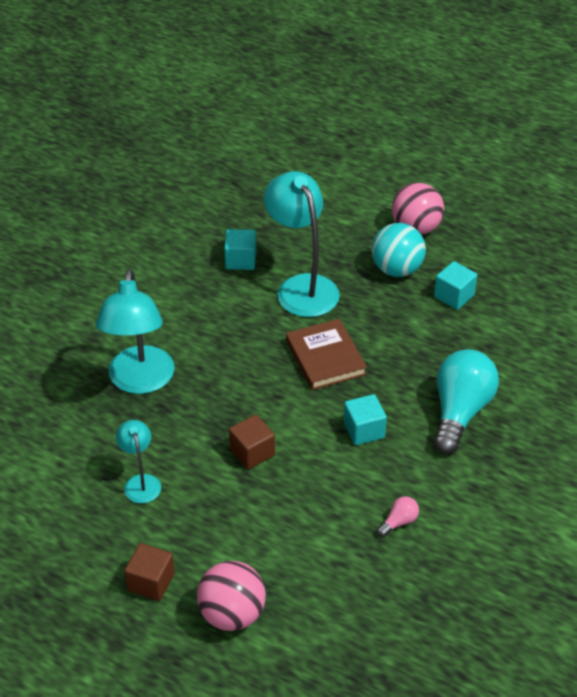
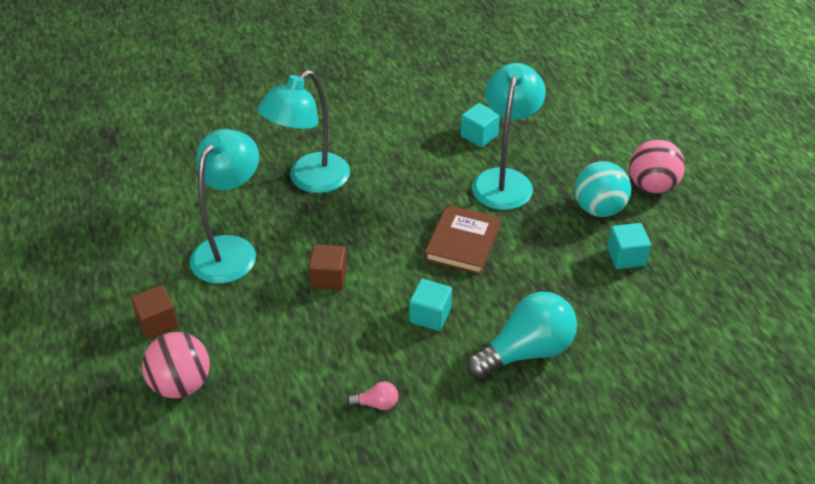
camera: 40 degrees right, 0 degrees up
(141, 482) = (231, 249): turquoise lamp -> turquoise lamp, size x1.93

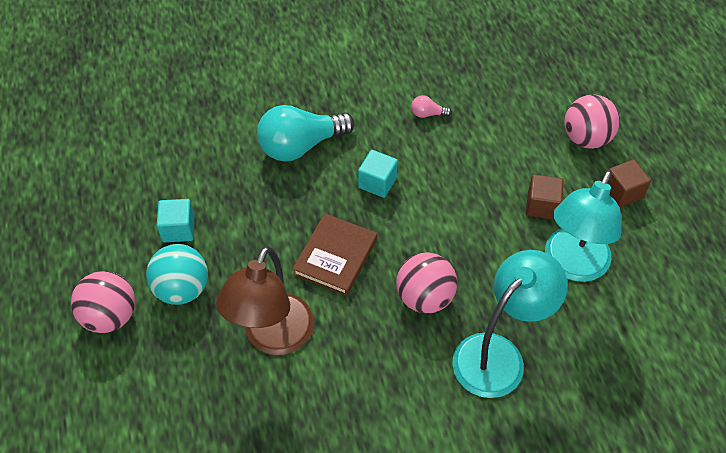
camera: 175 degrees left, 10 degrees up
(328, 278) = (470, 226): brown cube -> brown cube (541, 206)
(374, 216) = (424, 297): none -> pink ball
(479, 136) = (288, 415): turquoise cube -> none
(504, 180) = (273, 338): turquoise lamp -> brown lamp

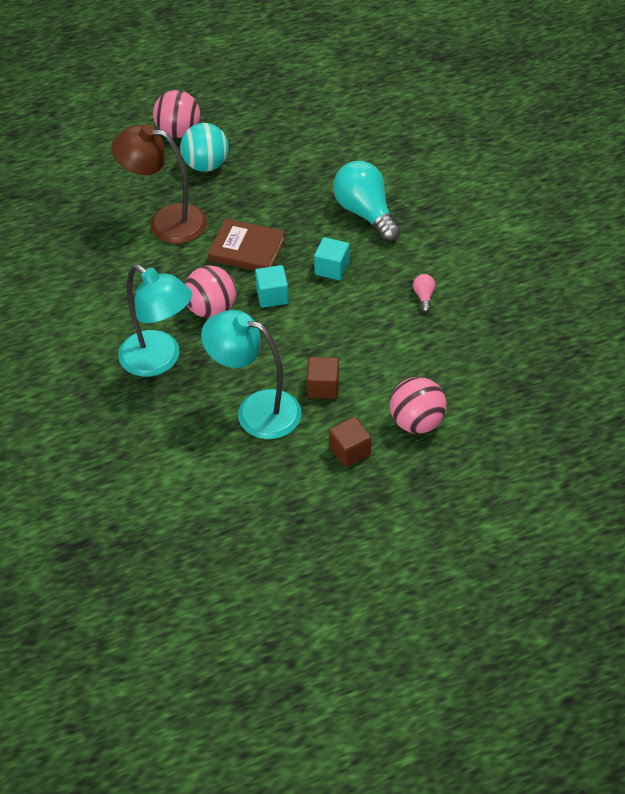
camera: 85 degrees right, 5 degrees down
(178, 229) = (263, 153): turquoise cube -> turquoise cube (272, 296)

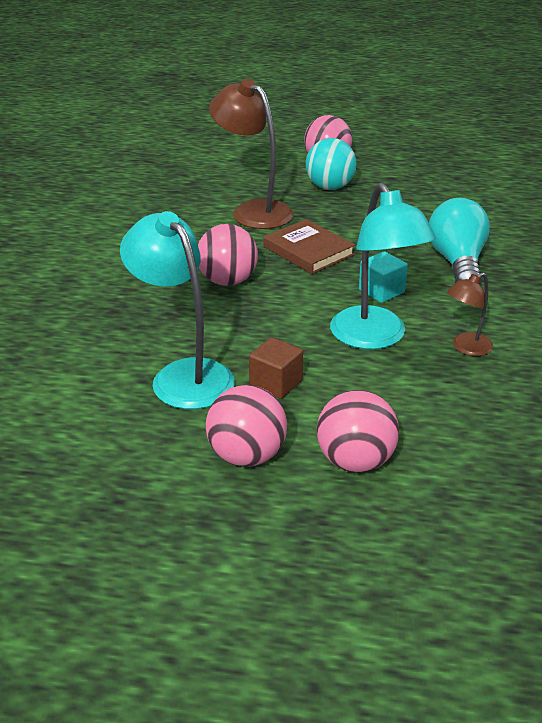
camera: 30 degrees right, 15 degrees down
(159, 360) = (136, 300): turquoise lamp -> turquoise lamp (374, 338)
(272, 296) = (298, 291): turquoise cube -> none
(350, 451) = (247, 455): brown cube -> pink ball
(424, 297) = (466, 348): pink light bulb -> brown lamp

